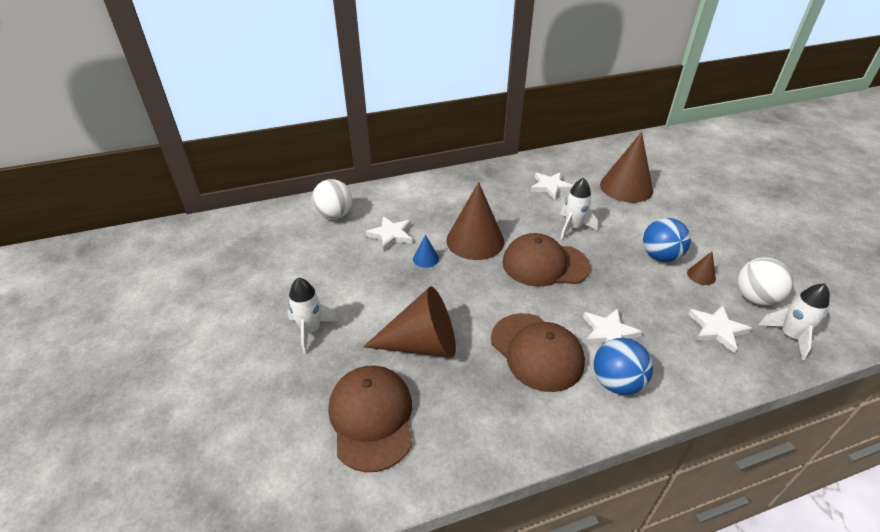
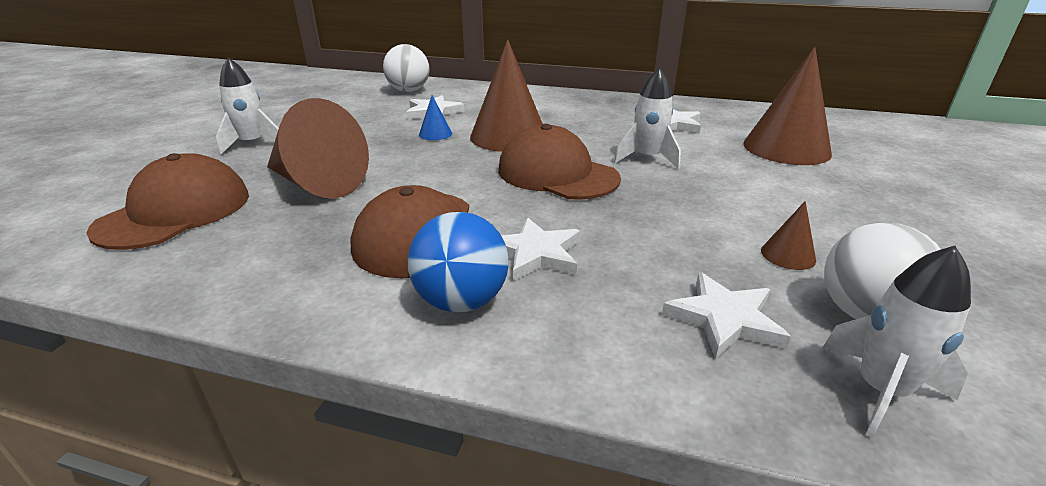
camera: 35 degrees right, 10 degrees down
(660, 256) = (742, 216): blue ball -> none

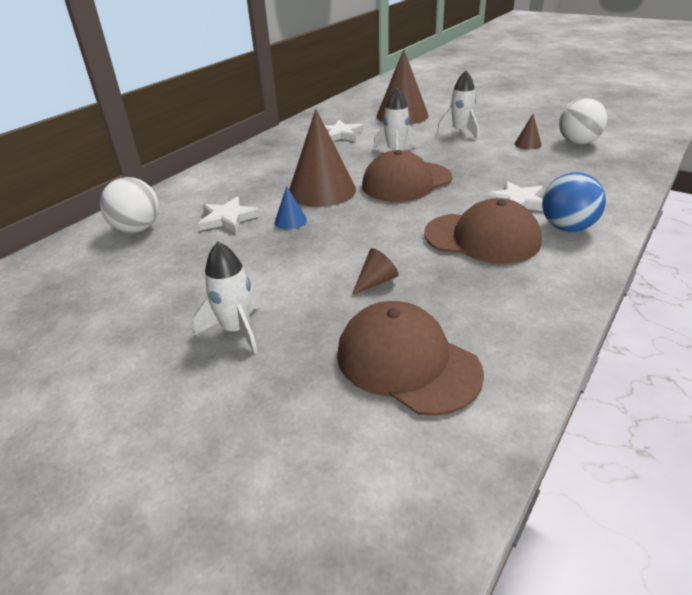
camera: 70 degrees left, 5 degrees up
(317, 184) = (376, 281): brown cone -> brown cone, size x0.43
(724, 319) = (582, 168): white star -> none
(881, 391) = (626, 153): white rocket -> white rocket (460, 132)

